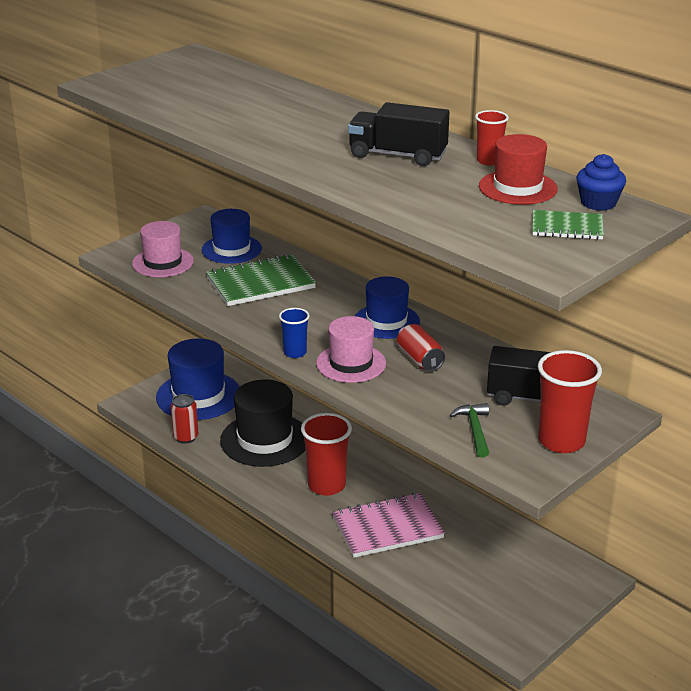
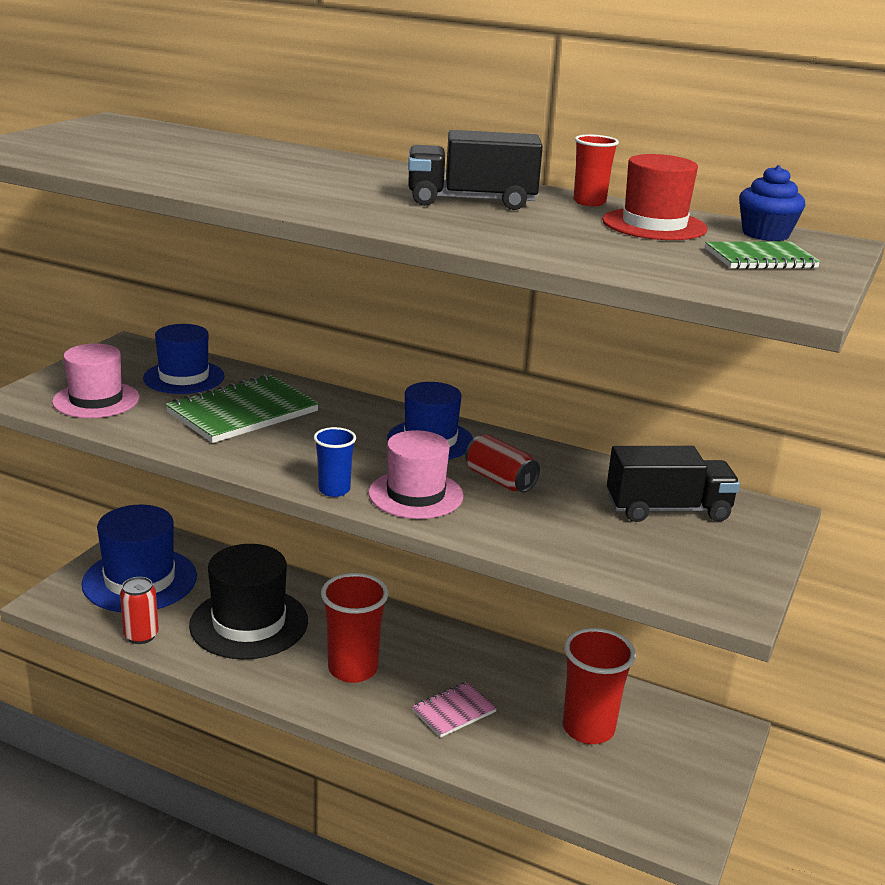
camera: 20 degrees left, 5 degrees down
(387, 528) = (453, 711): pink notebook -> pink notebook, size x0.56
(474, 430) = (624, 556): green hammer -> none
(561, 441) = (736, 556): red cup -> red cup (588, 729)

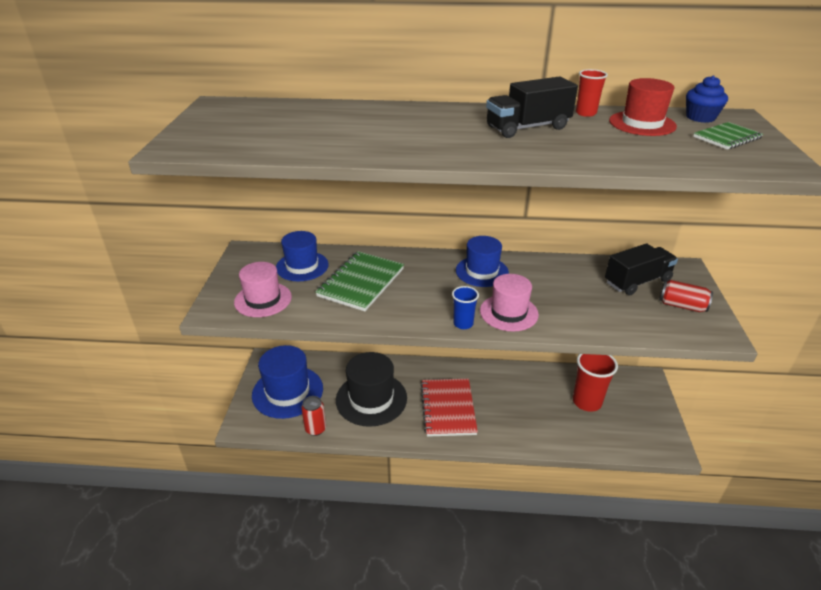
camera: 20 degrees left, 10 degrees up
(353, 669) = (448, 408): red cup -> red notebook
(453, 711) = (517, 416): pink notebook -> none
(500, 480) = (541, 288): red can -> red can (682, 305)

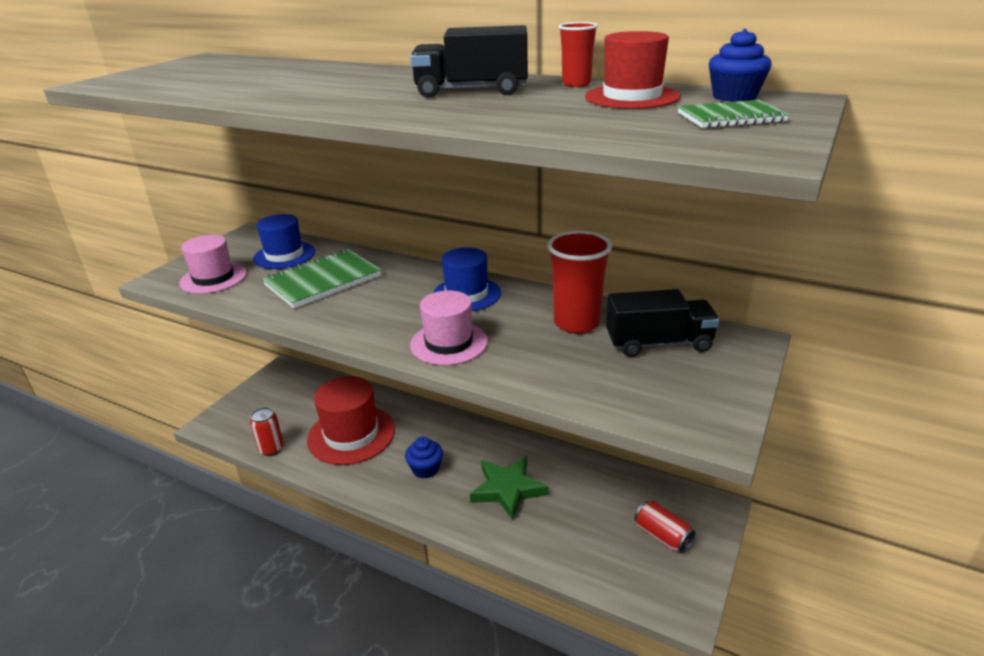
camera: 25 degrees right, 5 degrees down
(287, 392) = (276, 404): blue hat -> none
(371, 399) = (351, 434): black hat -> red hat
(448, 408) = (425, 469): red notebook -> blue cupcake
(463, 324) = (383, 343): blue cup -> none
(515, 406) = (507, 489): none -> green star
(586, 402) = (605, 512): red cup -> red cup (576, 323)
(682, 305) = (694, 385): red can -> red can (662, 536)

